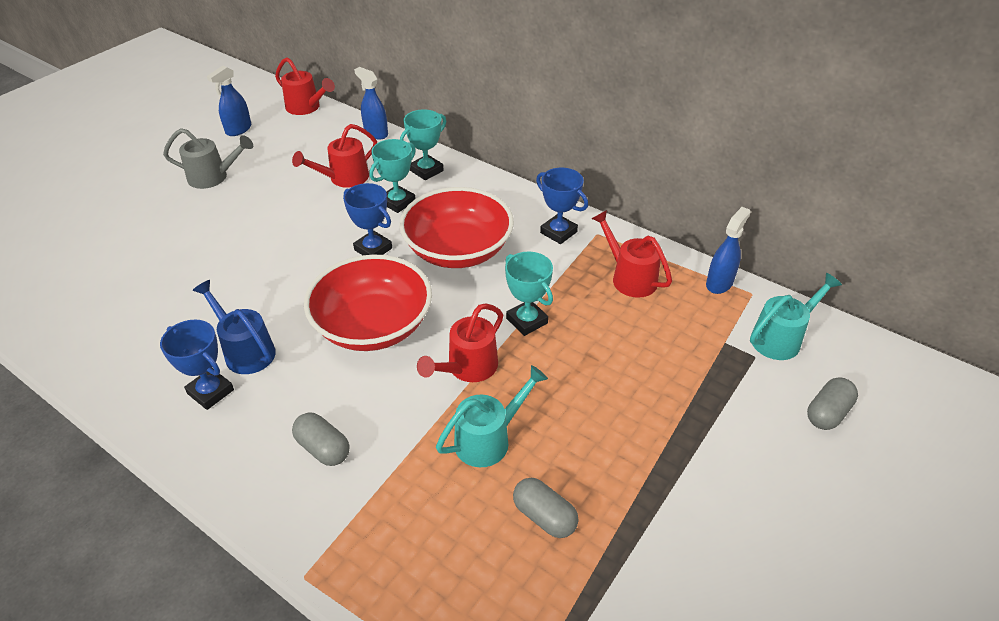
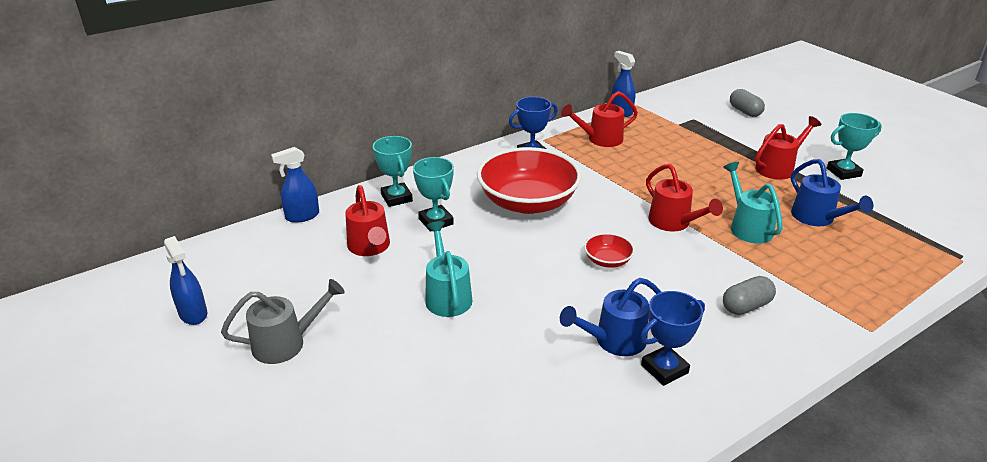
camera: 70 degrees left, 10 degrees down
(214, 177) = (287, 343): grey watering can -> grey watering can turned 45 degrees clockwise
(306, 108) = (199, 255): red watering can -> red watering can (778, 168)
(373, 249) = (500, 246): blue trophy -> none
(373, 326) = (607, 260): red bowl -> red bowl, size x0.44
(527, 321) = (630, 188): turquoise trophy -> turquoise trophy (843, 172)
(544, 516) = (817, 218): grey capsule -> blue watering can
(781, 338) = (680, 107): turquoise watering can -> turquoise watering can (447, 295)

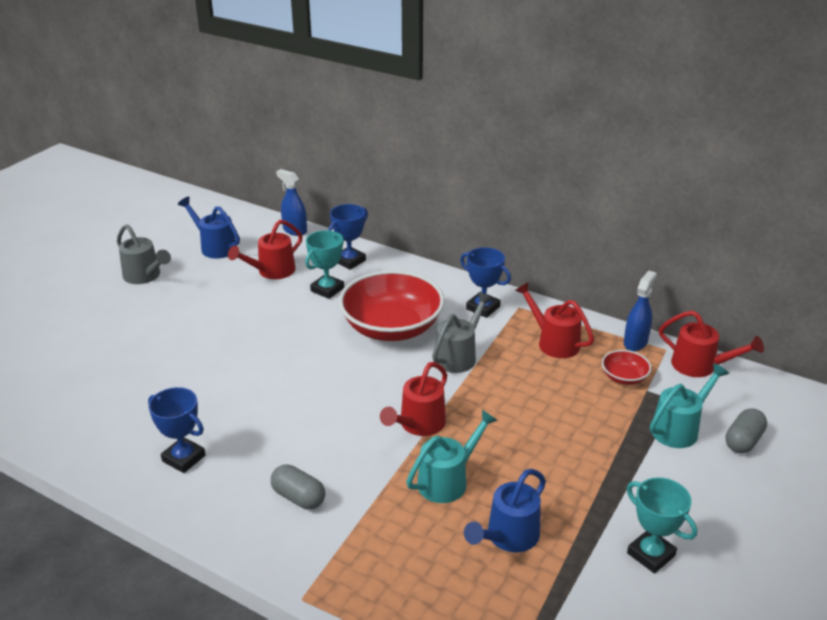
camera: 65 degrees right, 0 degrees up
(193, 314) = (160, 233): blue spray bottle -> none
(397, 198) = (350, 261): turquoise trophy -> blue trophy
(447, 295) = (229, 324): turquoise watering can -> turquoise watering can (680, 428)
(591, 181) = (459, 355): none -> grey watering can
(607, 260) = (325, 395): red bowl -> red bowl (624, 377)
(613, 341) = (209, 422): blue watering can -> blue watering can (214, 246)
(778, 168) = (609, 490): red watering can -> red watering can (700, 366)

